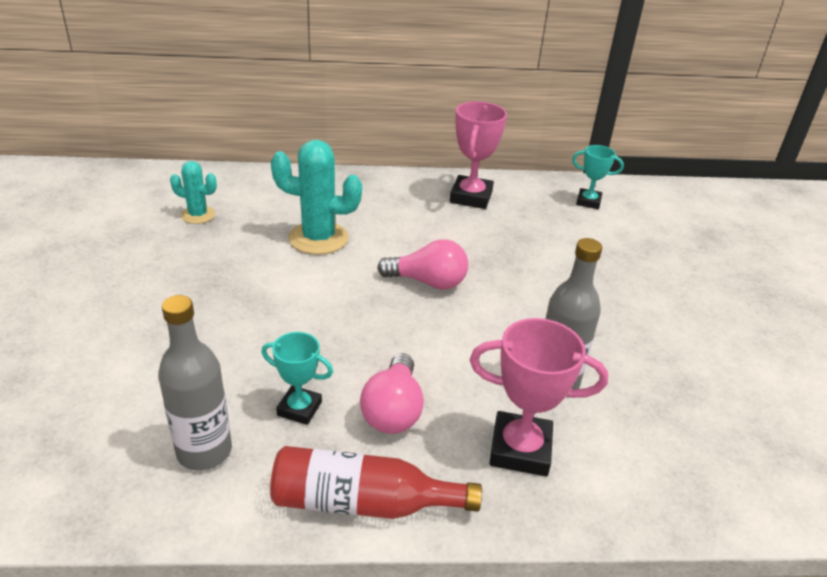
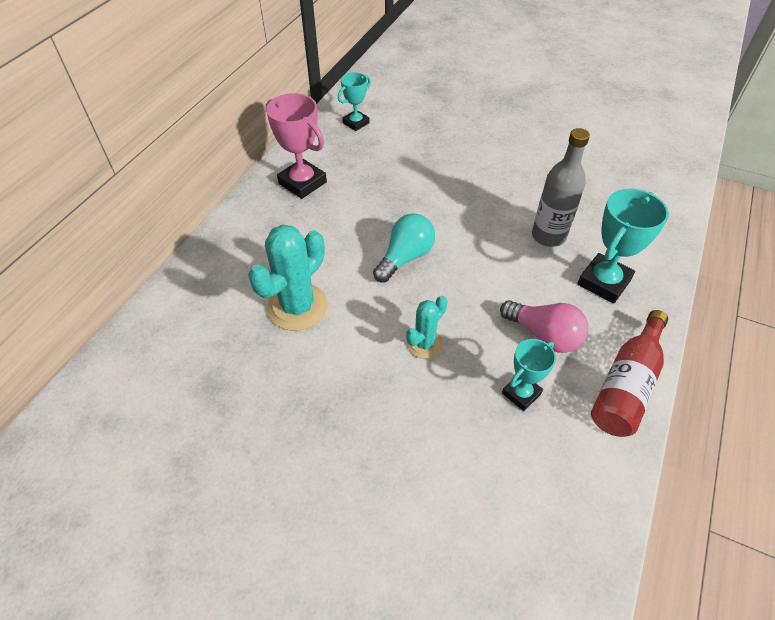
camera: 60 degrees left, 15 degrees up
(198, 215) = (188, 394): turquoise cactus -> turquoise cactus (424, 344)
(204, 451) = (546, 473): grey bottle -> none
(428, 282) = (405, 257): pink light bulb -> turquoise light bulb
(520, 449) = (603, 282): pink trophy -> turquoise trophy

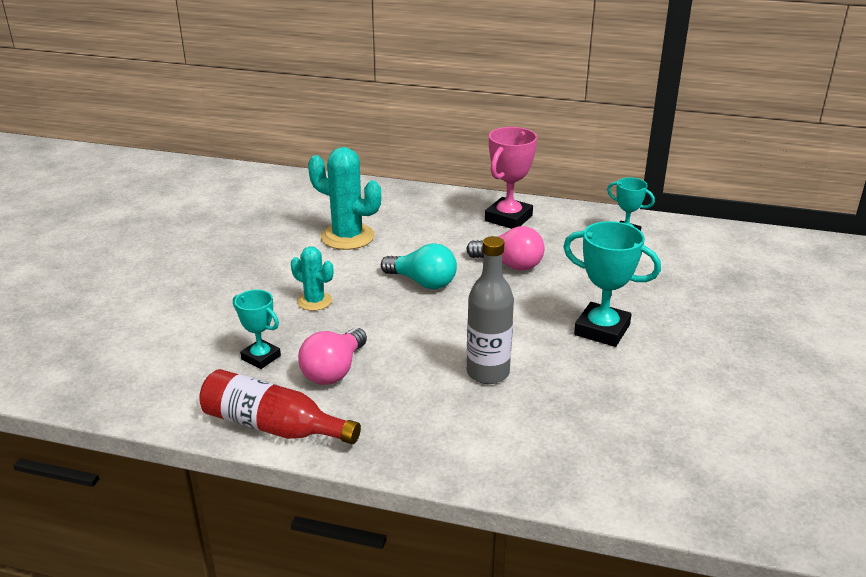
camera: 80 degrees right, 20 degrees down
(387, 196) = (509, 264): none -> pink light bulb
(603, 282) = (422, 415): turquoise trophy -> turquoise trophy (602, 330)

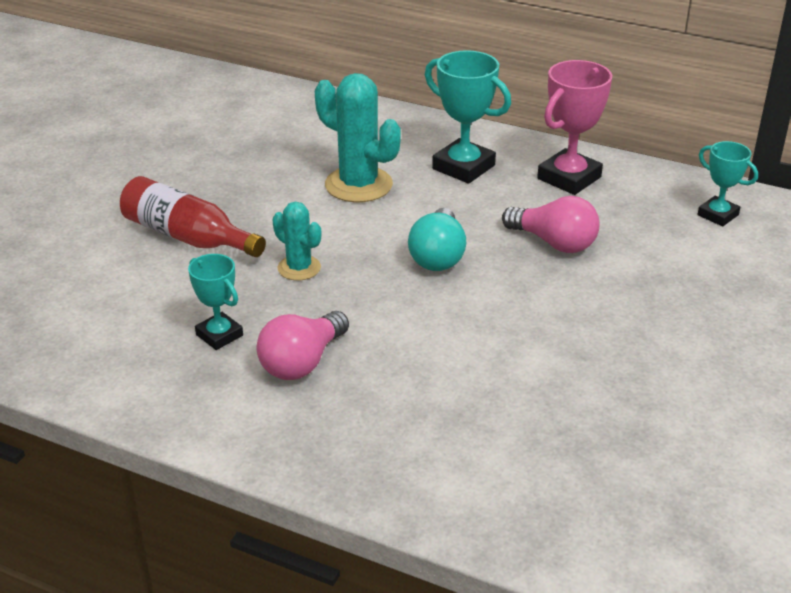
camera: 10 degrees right, 5 degrees up
(273, 426) = (215, 425): red bottle -> red bottle (187, 237)
(423, 282) = (438, 256): turquoise light bulb -> turquoise light bulb turned 60 degrees clockwise
(488, 373) = (489, 387): grey bottle -> none
(602, 330) = (650, 345): turquoise trophy -> turquoise trophy (463, 167)

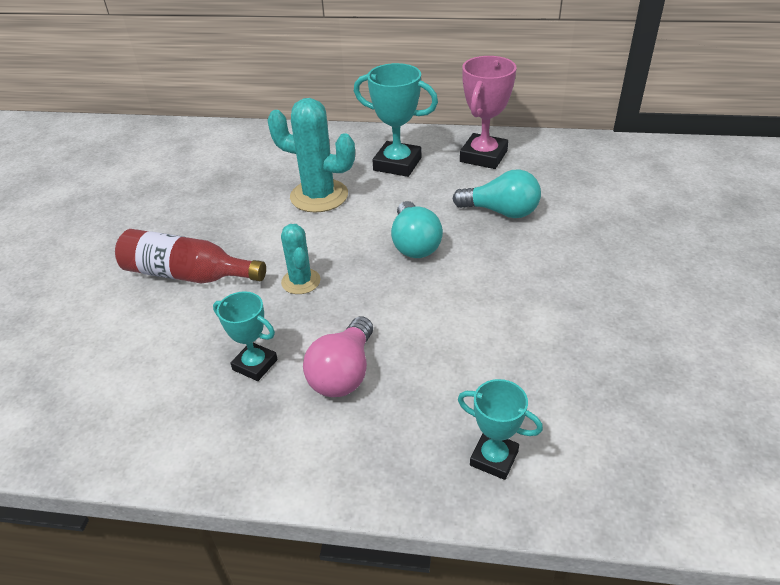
camera: 15 degrees left, 5 degrees up
(299, 268) = (301, 281): turquoise cactus -> turquoise cactus turned 45 degrees clockwise
(554, 243) = (501, 211): pink light bulb -> turquoise light bulb
(718, 215) = (609, 163): turquoise trophy -> turquoise trophy (494, 458)

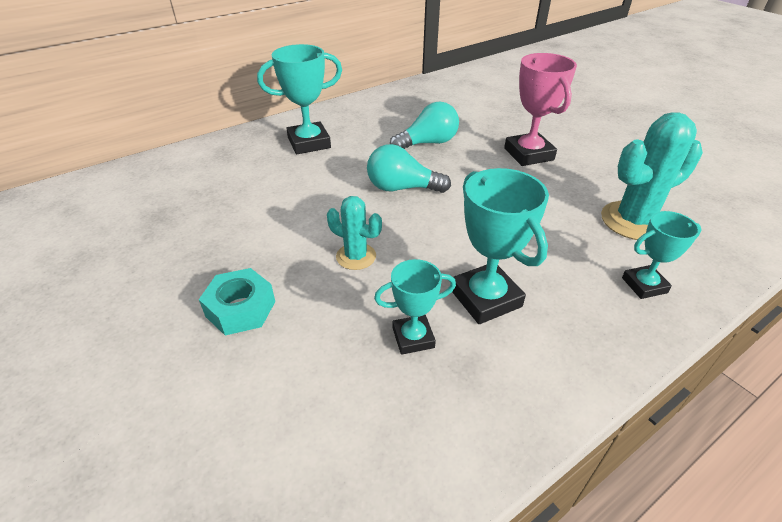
camera: 45 degrees left, 0 degrees up
(188, 275) = (241, 309): red bottle -> turquoise nut
(319, 196) = (276, 190): turquoise cactus -> turquoise cactus (634, 221)
(343, 373) = (485, 298): pink light bulb -> turquoise trophy
(414, 244) = (402, 188): turquoise light bulb -> turquoise light bulb turned 150 degrees clockwise
(483, 156) = (365, 115): pink trophy -> pink trophy (528, 154)

